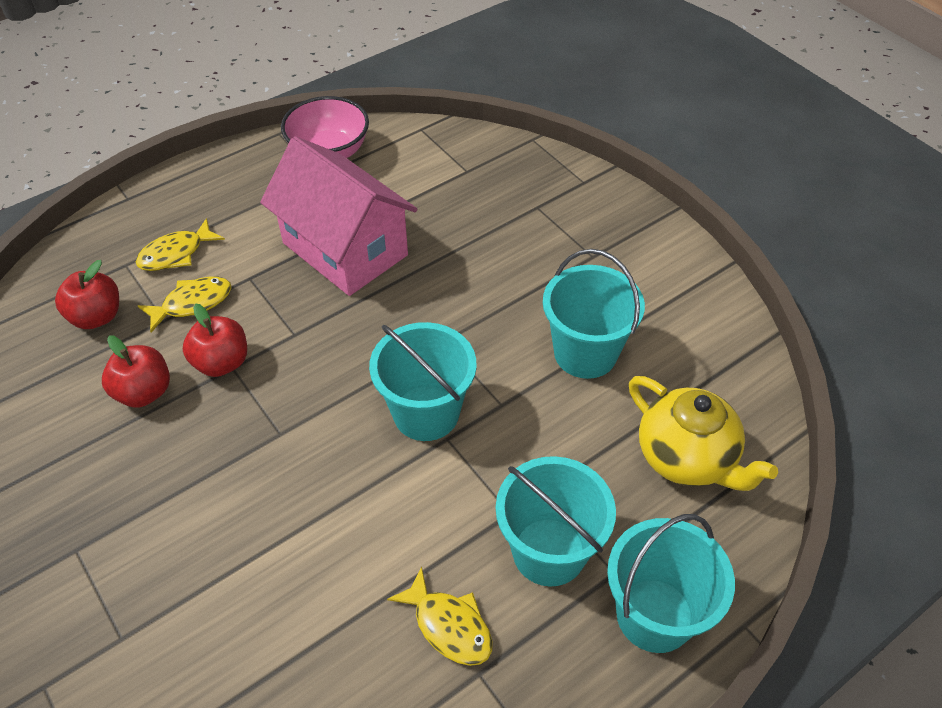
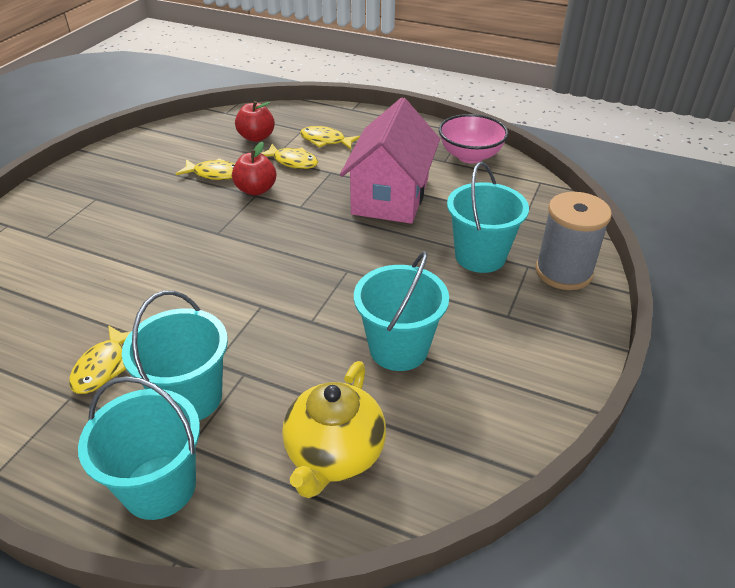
camera: 60 degrees right, 10 degrees down
(144, 392) = (214, 174): red apple -> yellow fish
(426, 413) = (276, 287): turquoise bucket -> turquoise bucket (480, 256)
(562, 189) = (563, 272): none -> grey spool

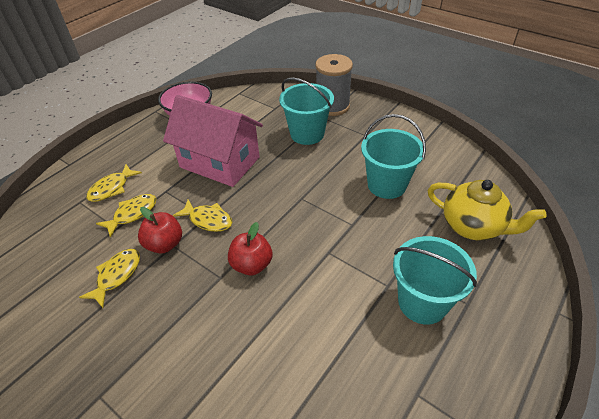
camera: 75 degrees left, 5 degrees up
(103, 367) = (383, 368): yellow fish -> yellow fish (208, 220)
(159, 487) = (504, 322): turquoise bucket -> none
(256, 137) = (68, 237): red apple -> red apple (252, 265)

